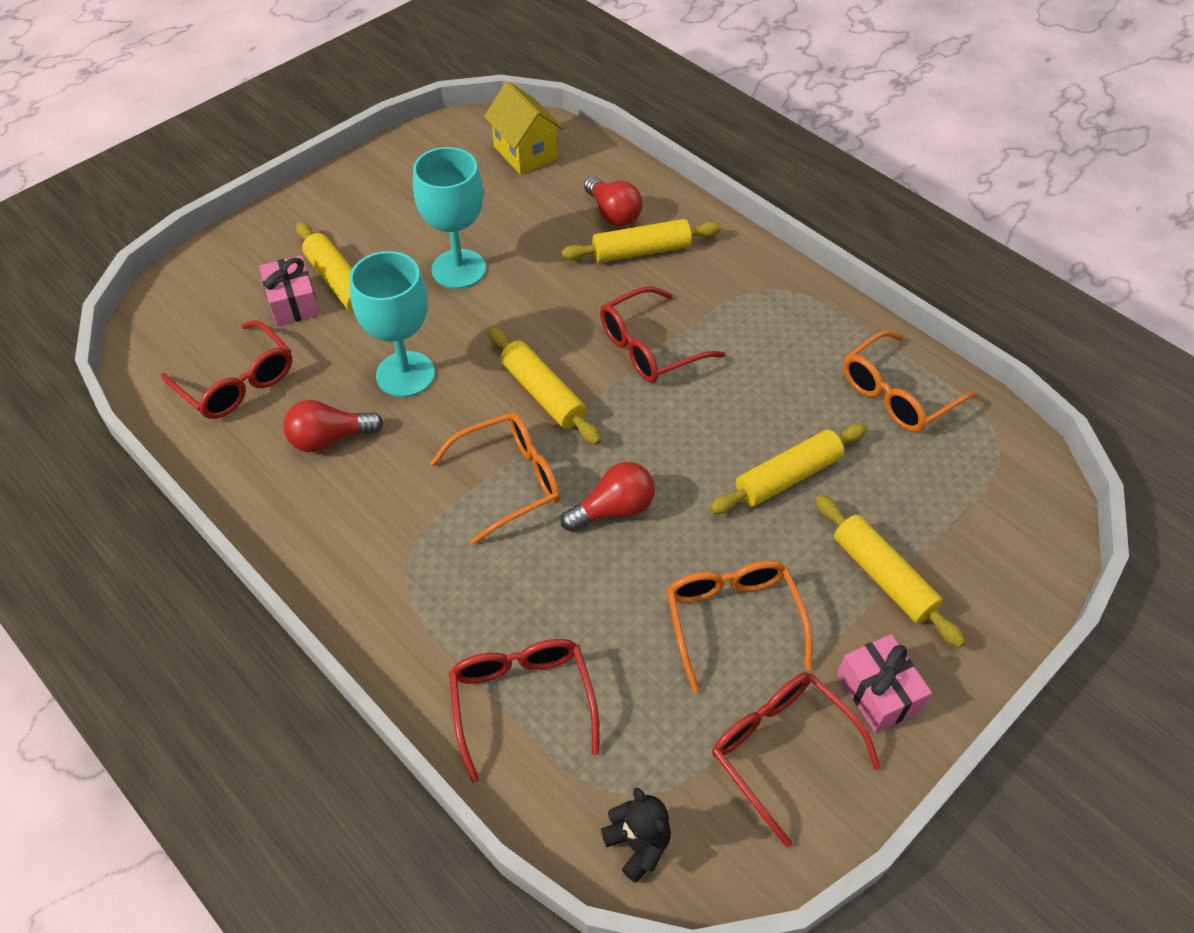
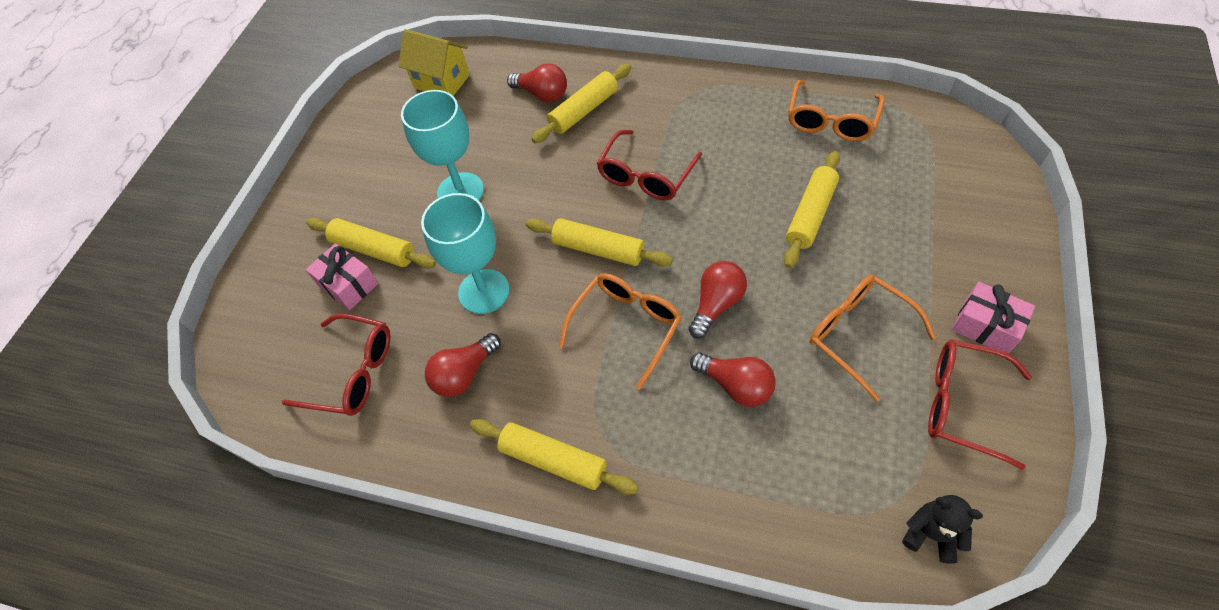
camera: 25 degrees left, 5 degrees up
(522, 701) = (769, 483): red glasses -> none
(567, 595) = (735, 385): none -> red light bulb
(882, 576) = (923, 247): yellow rolling pin -> yellow rolling pin (553, 460)

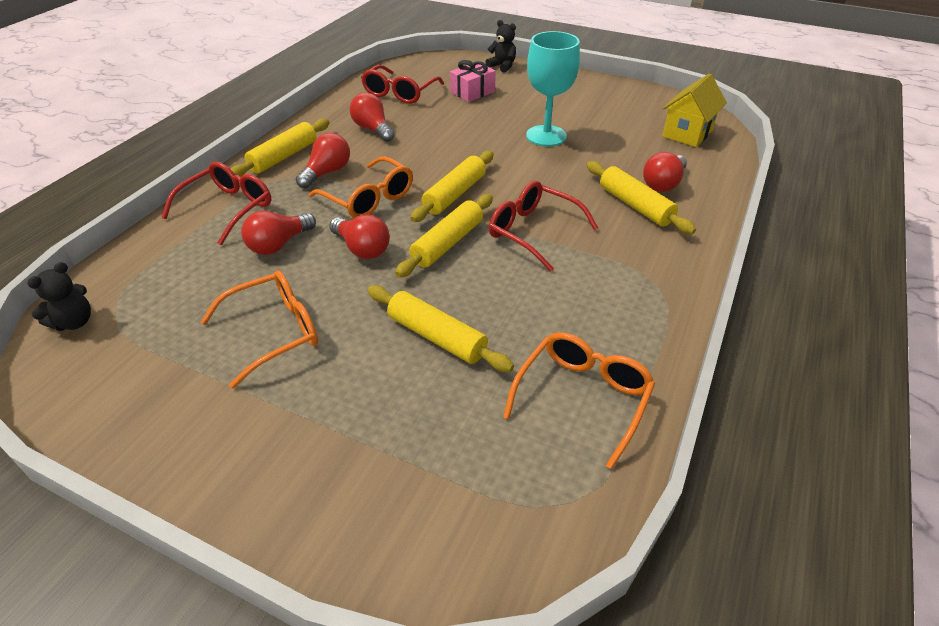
camera: 95 degrees right, 15 degrees down
(265, 266) = (502, 66): none -> black teddy bear
(374, 250) = (500, 101): yellow rolling pin -> yellow rolling pin (447, 243)
(484, 291) = (439, 140): turquoise goblet -> none
(581, 391) = (327, 172): none -> red light bulb
(831, 121) = (583, 397): orange glasses -> orange glasses turned 90 degrees clockwise
(962, 404) = (153, 385): red glasses -> red glasses (228, 208)
(985, 326) = (215, 442): pink gift -> none

